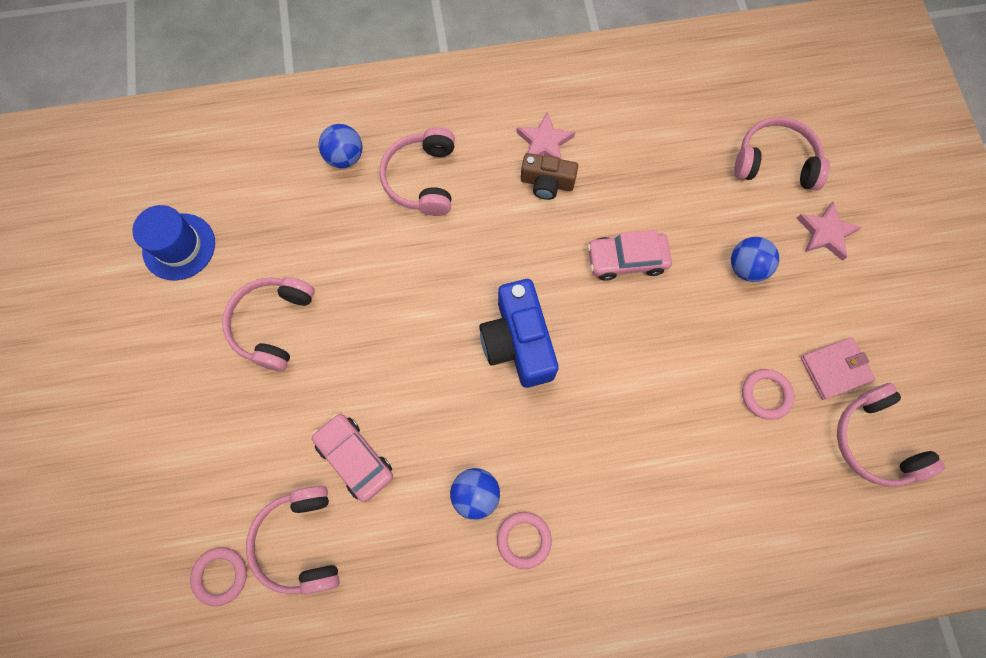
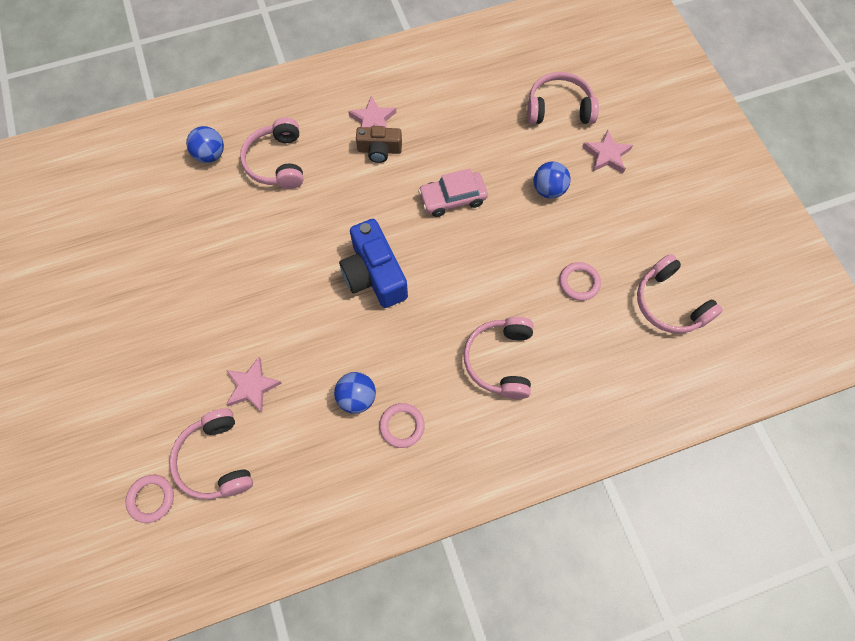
camera: 10 degrees left, 5 degrees down
(179, 246) = (79, 245): blue hat -> none
(273, 324) = (168, 293): pink headphones -> pink headphones (500, 361)
(354, 458) = (252, 386): pink car -> pink star
(835, 369) = (630, 255): pink wallet -> none

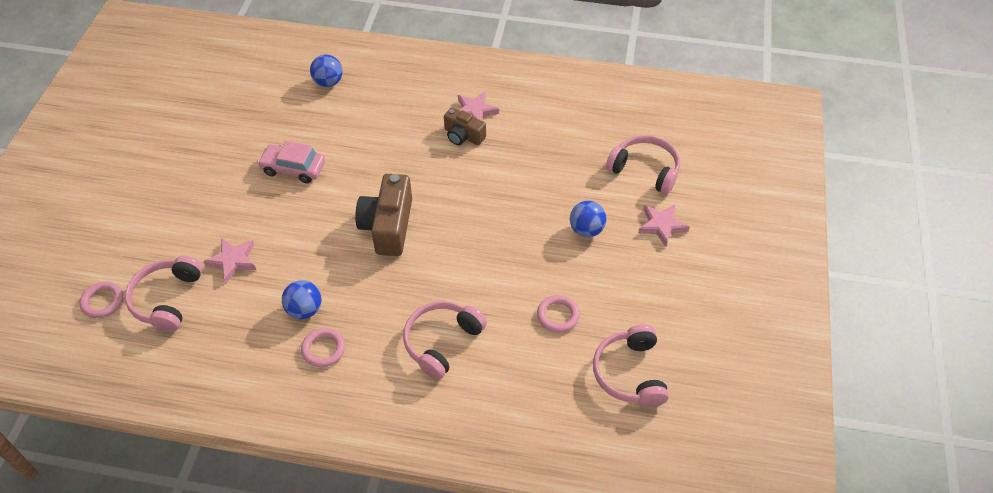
camera: 30 degrees right, 15 degrees down
(277, 162) = (375, 109): pink headphones -> none
(374, 275) = (388, 226): blue camera -> brown camera
(452, 198) = (496, 199): pink car -> pink car (293, 168)

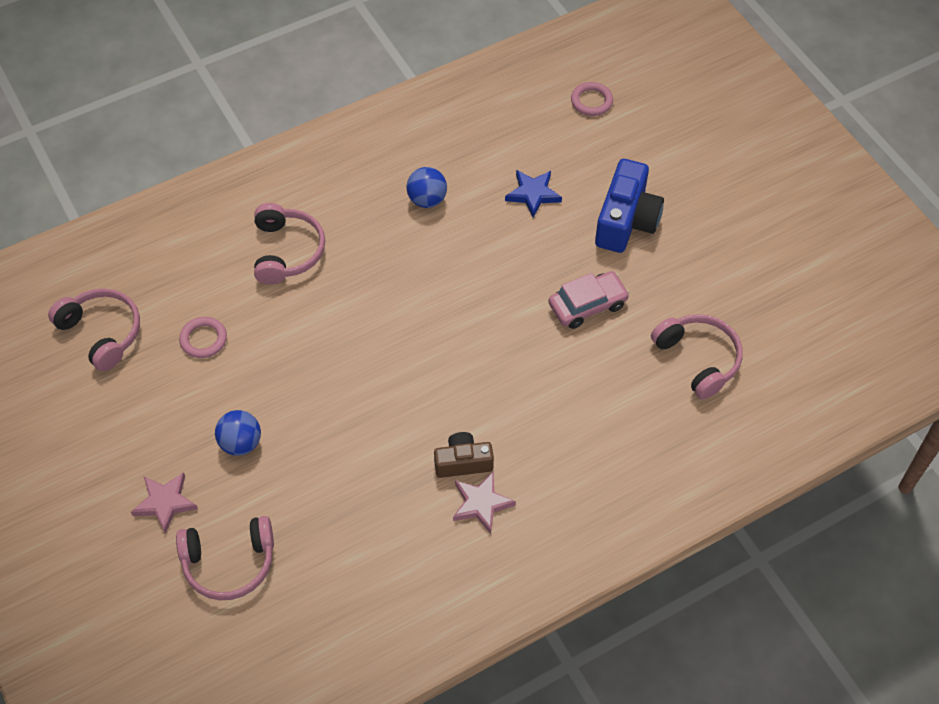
camera: 140 degrees right, 5 degrees up
(167, 299) = (545, 135): pink headphones -> pink headphones (698, 359)
(203, 201) = (626, 220): none -> blue camera
(233, 261) = (533, 194): pink star -> blue star
(323, 349) = (378, 184): pink ring -> none
(328, 82) = (675, 422): blue ball -> none
(388, 226) = (435, 313): brown camera -> none

